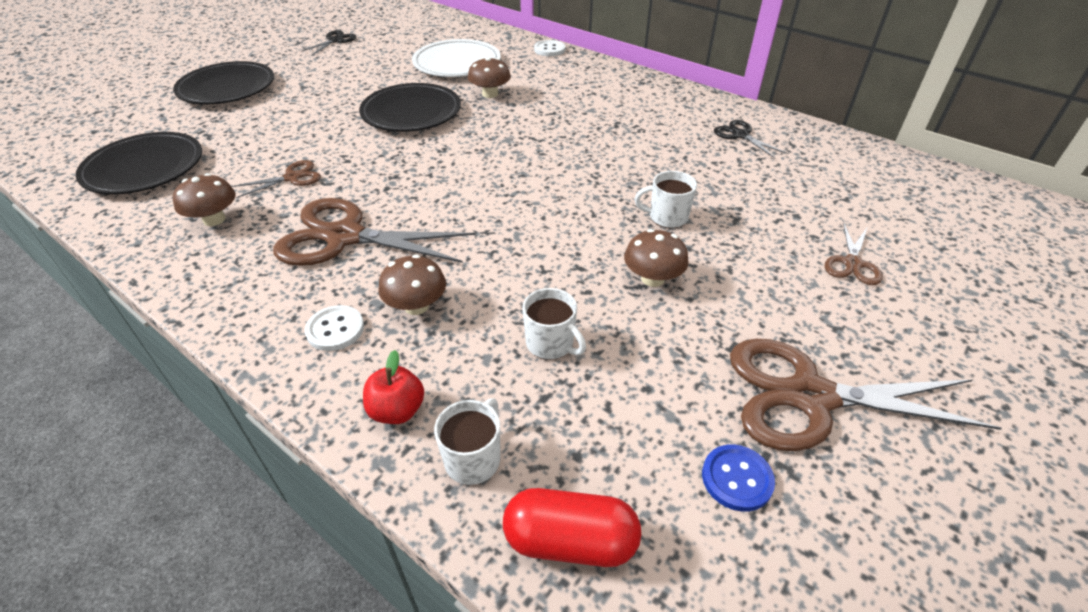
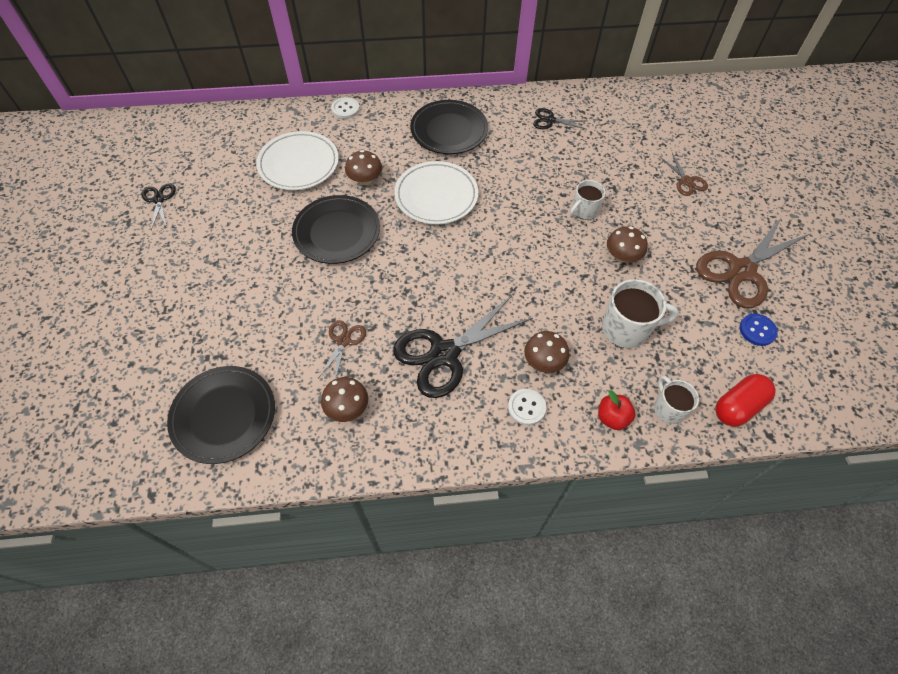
camera: 45 degrees left, 15 degrees up
(227, 88) = (152, 307): black plate -> black plate (449, 130)
(345, 236) = (444, 353): brown scissors -> black scissors
(531, 131) = (436, 196): none -> white plate
(551, 344) = (626, 329): white mug -> white mug, size x1.60

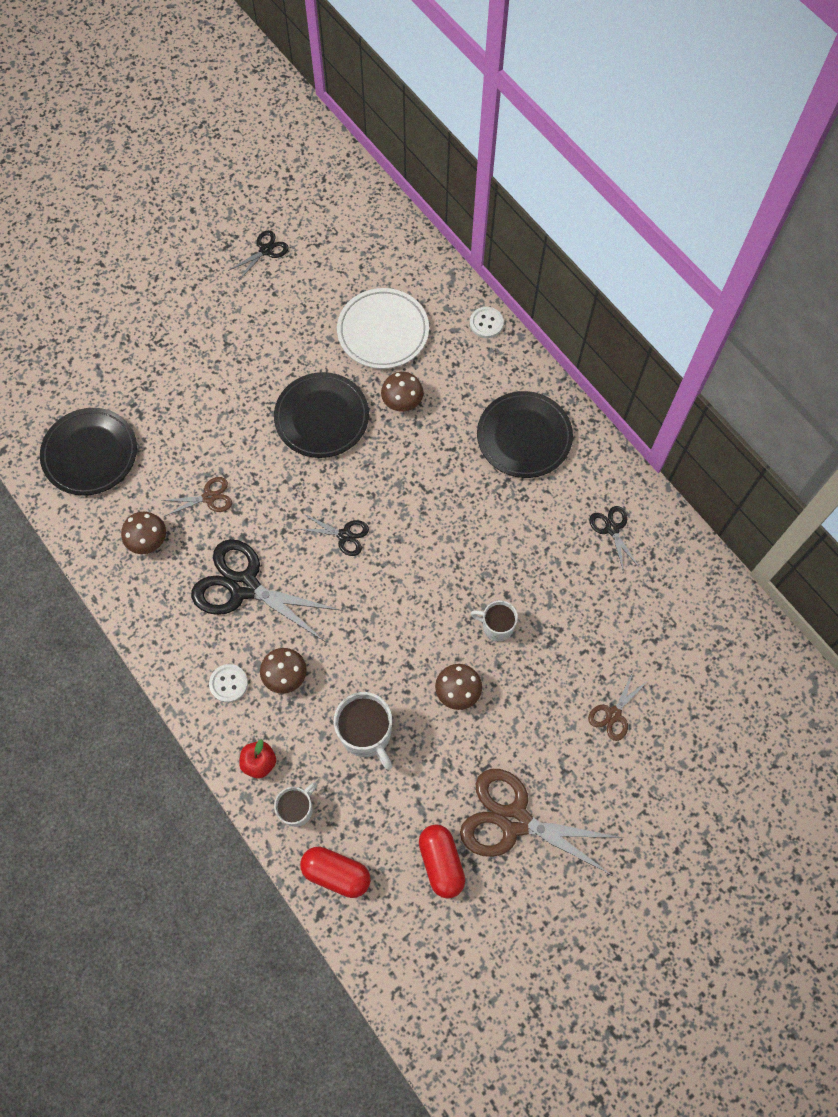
camera: 60 degrees right, 10 degrees up
(436, 196) = (424, 476): white plate -> none
(448, 265) = (344, 535): none -> black scissors
(757, 330) = (441, 862): blue button -> red capsule

